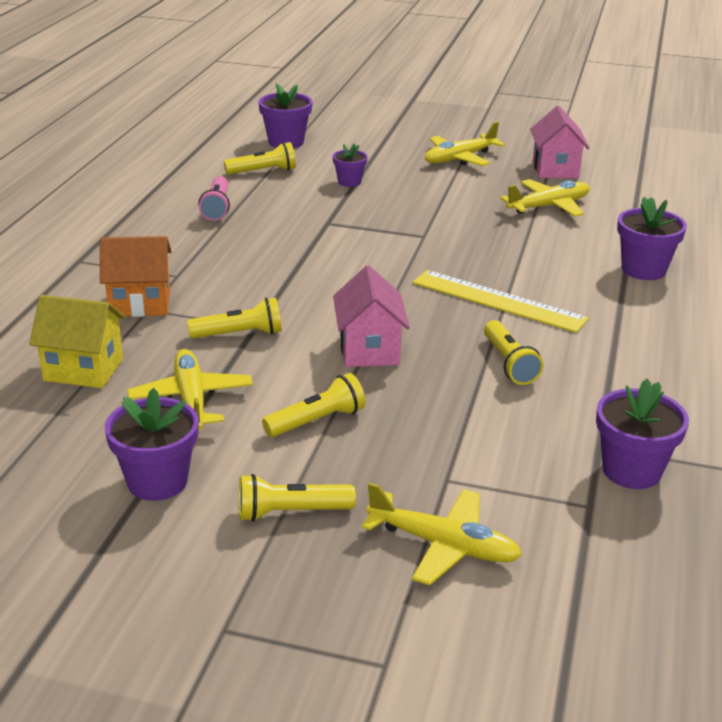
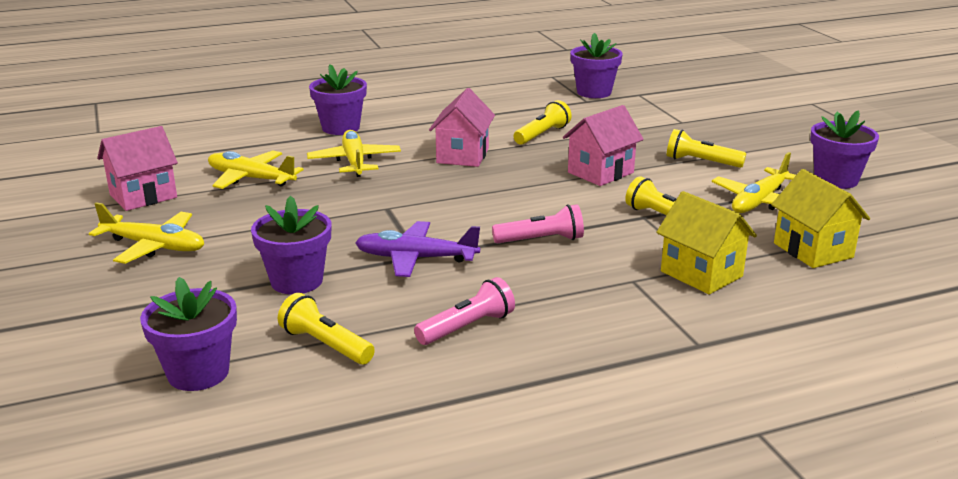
camera: 125 degrees left, 5 degrees down
(140, 303) = (701, 274): orange house -> yellow house
(284, 269) = (541, 240): none -> pink flashlight
(291, 512) = (779, 143): yellow flashlight -> none
(325, 221) = (416, 258): none -> purple plane
(349, 182) = (296, 281): purple flower pot -> purple flower pot, size x1.65
(443, 545) = (727, 111): yellow plane -> yellow plane (354, 162)
(498, 300) = (462, 156): yellow ruler -> pink house

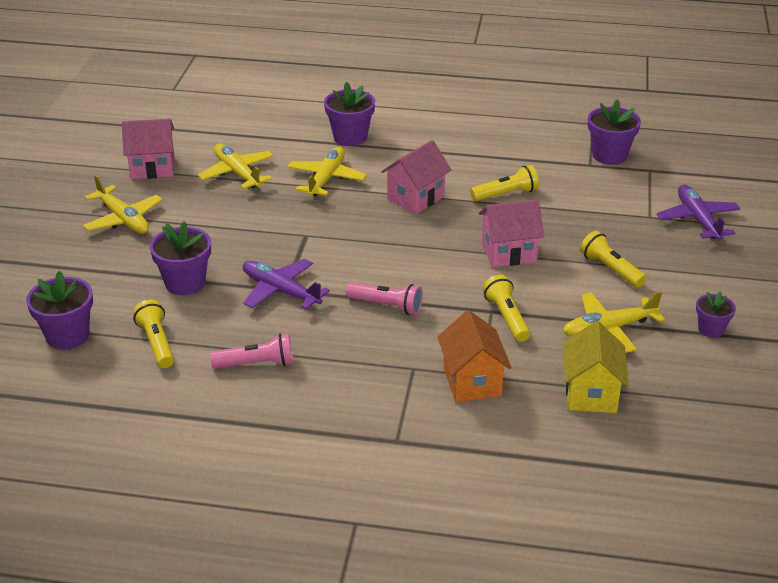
camera: 30 degrees right, 10 degrees up
(701, 274) = (472, 382): yellow house -> orange house
(721, 115) = (698, 220): none -> purple plane
(836, 180) = (711, 329): purple flower pot -> purple flower pot, size x0.61

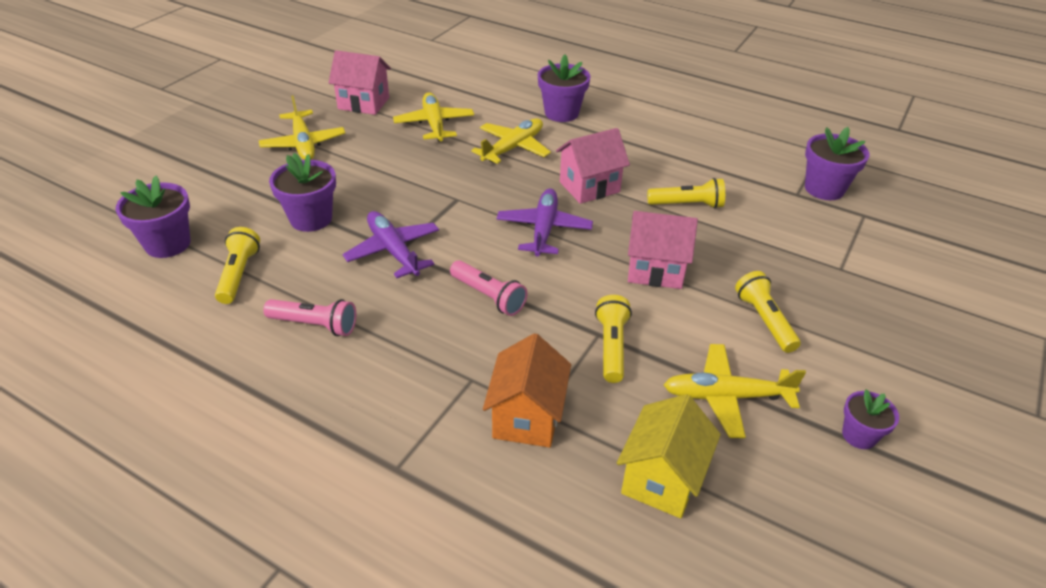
camera: 20 degrees right, 5 degrees up
(698, 220) = (899, 287): purple plane -> purple plane (544, 229)

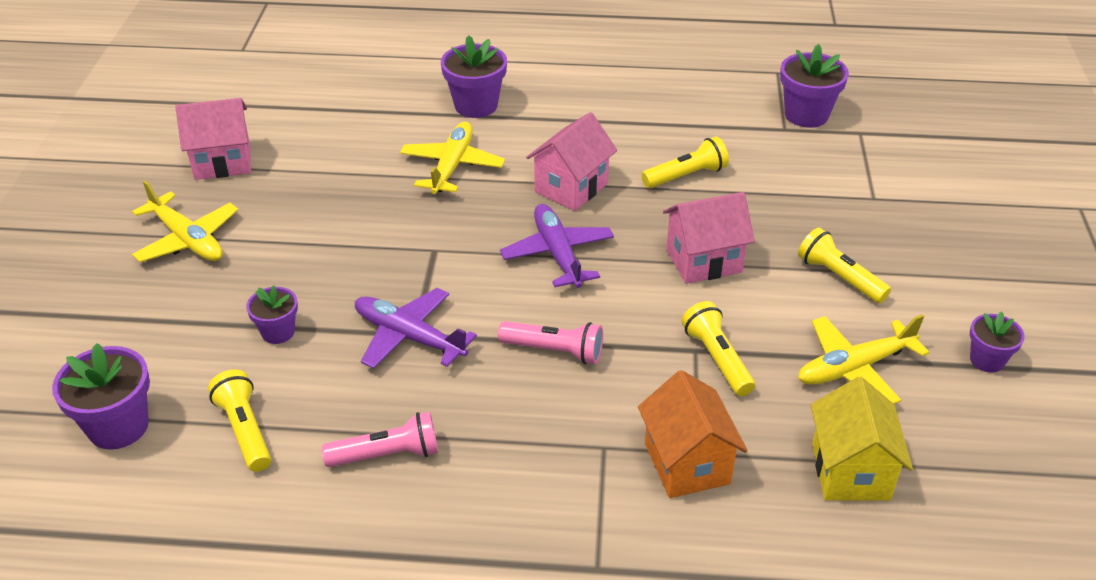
camera: 25 degrees left, 0 degrees up
(311, 219) = (278, 332): purple flower pot -> purple flower pot, size x0.61
(434, 124) = (335, 164): yellow plane -> none

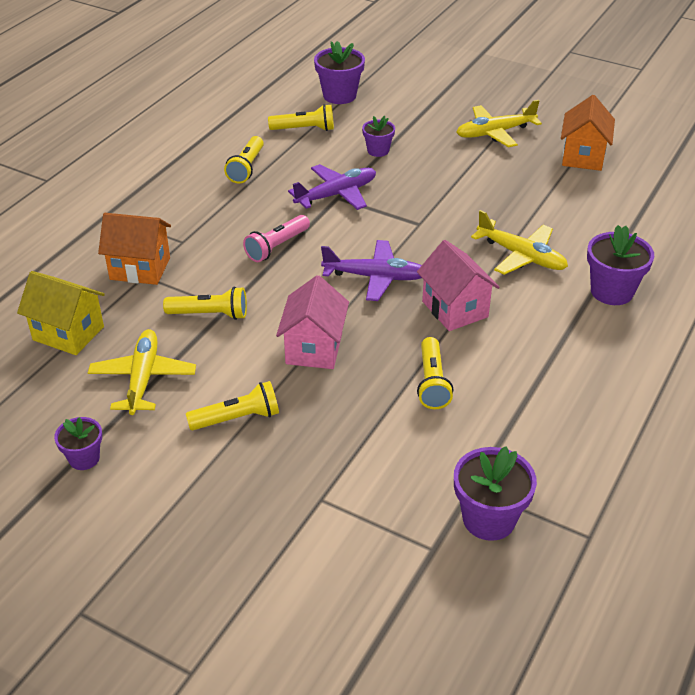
camera: 115 degrees right, 0 degrees up
(222, 162) = (583, 157): pink house -> orange house
(387, 455) = (246, 168): pink flashlight -> yellow flashlight

